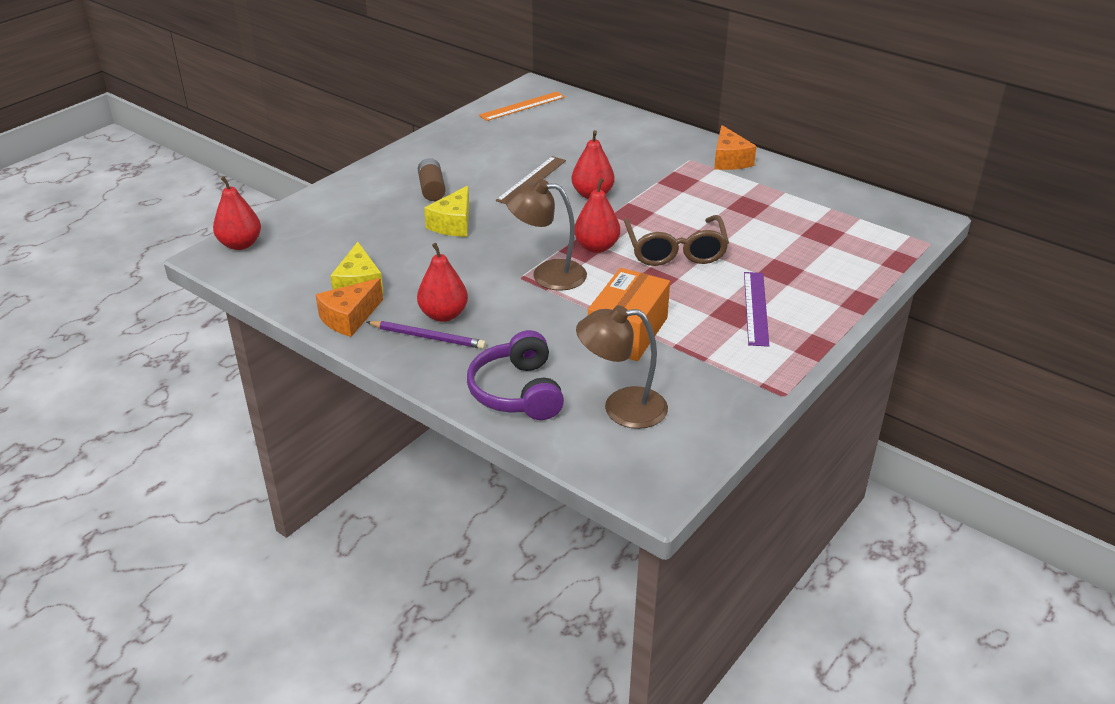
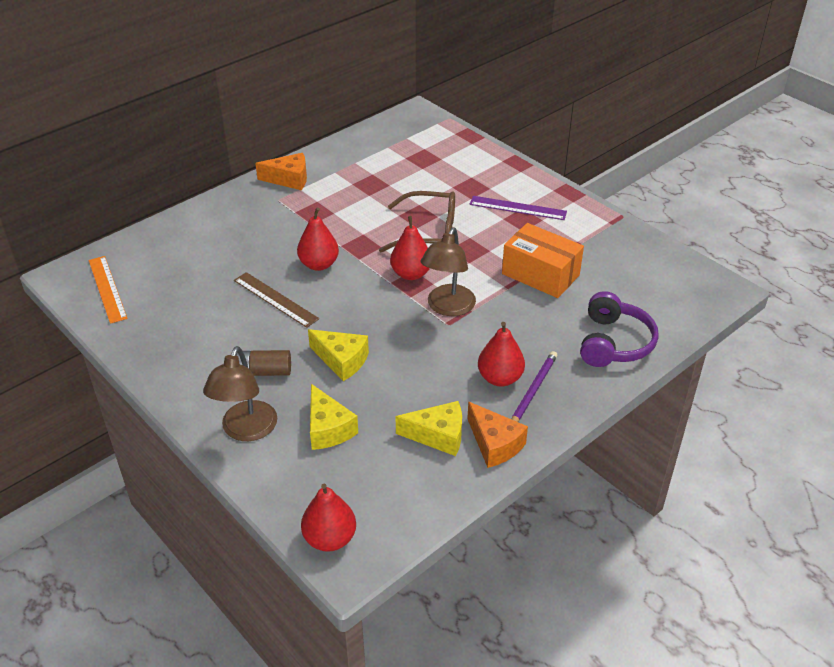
camera: 80 degrees left, 5 degrees up
(364, 228) = (328, 429): none -> yellow cheese
(517, 392) = (614, 343): purple headphones -> purple headphones turned 75 degrees counterclockwise
(621, 408) = (636, 291): brown lamp -> brown lamp (246, 430)

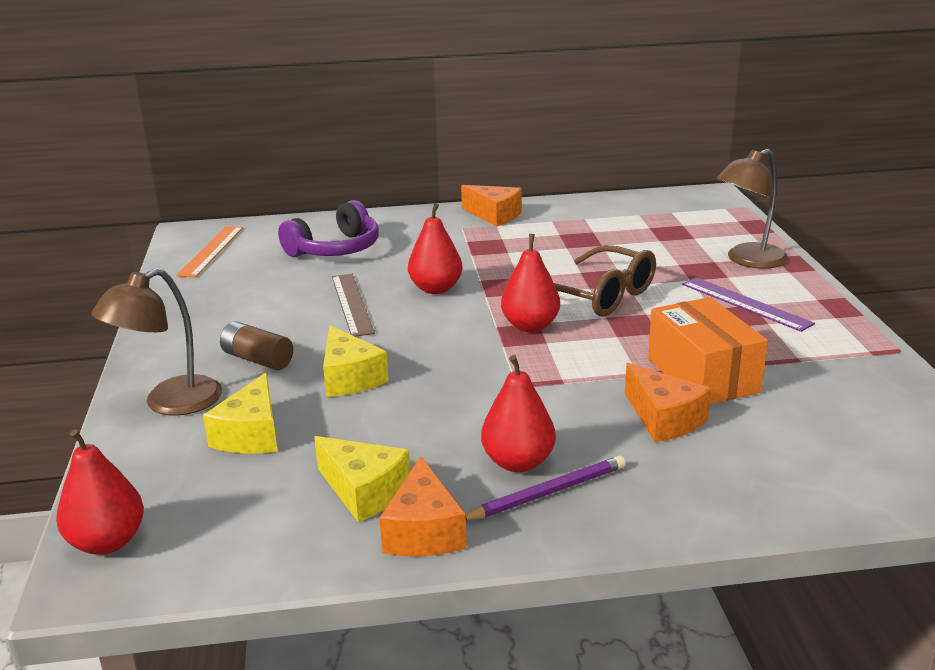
camera: 35 degrees right, 15 degrees down
(448, 307) = (537, 370): brown lamp -> brown lamp (748, 260)
(547, 315) = (663, 419): none -> orange cheese
(614, 343) = (733, 483): purple headphones -> purple headphones (335, 249)

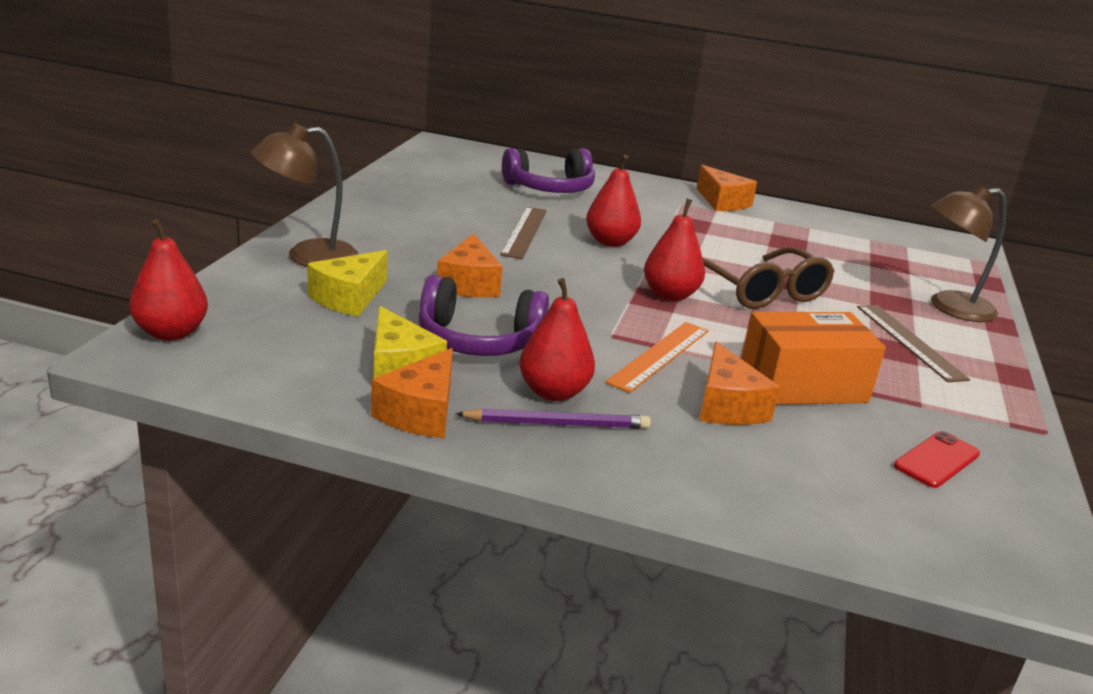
camera: 20 degrees right, 0 degrees up
(211, 251) = (444, 161): orange ruler -> orange ruler (659, 355)
(257, 359) = (406, 248): brown battery -> none
(349, 378) = (468, 284): yellow cheese -> orange cheese
(409, 434) = (478, 340): none -> purple headphones
(703, 375) = (803, 384): orange box -> orange box turned 75 degrees clockwise
(745, 303) = (910, 341): purple ruler -> brown ruler
(850, 407) = (936, 460): none -> red phone

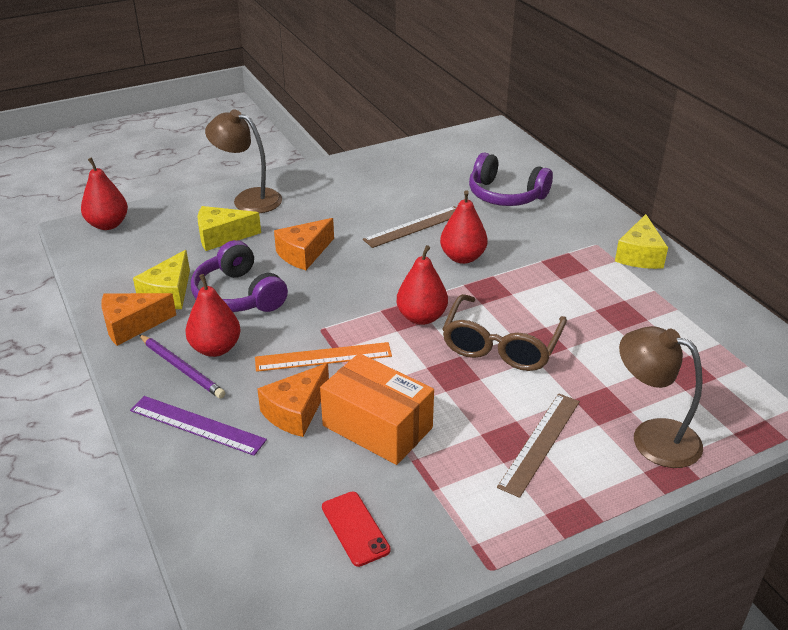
camera: 50 degrees right, 10 degrees up
(673, 460) = (197, 425): none -> purple ruler
(722, 202) = (639, 255): orange cheese -> yellow cheese
(936, 460) = (355, 528): red phone -> red phone turned 60 degrees clockwise

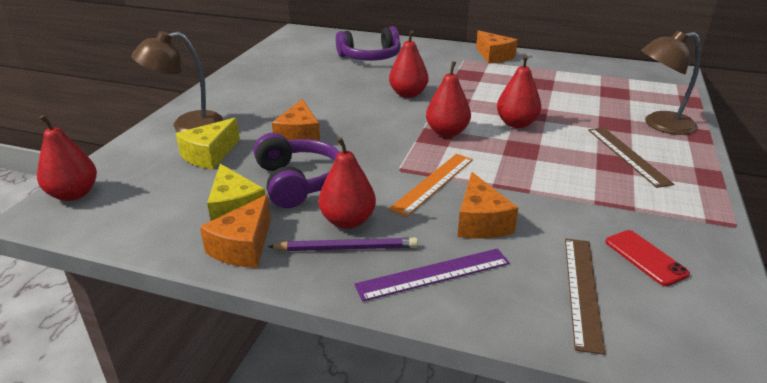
camera: 45 degrees left, 5 degrees down
(238, 295) = (298, 182): purple headphones -> purple headphones turned 120 degrees counterclockwise
(355, 528) = (645, 257): red phone -> red phone turned 45 degrees clockwise
(377, 427) = (542, 199): orange box -> none
(414, 227) = (347, 92): brown ruler -> brown ruler (582, 290)
(501, 345) = (516, 124): brown glasses -> red pear
(639, 255) = (493, 56): yellow cheese -> orange cheese

